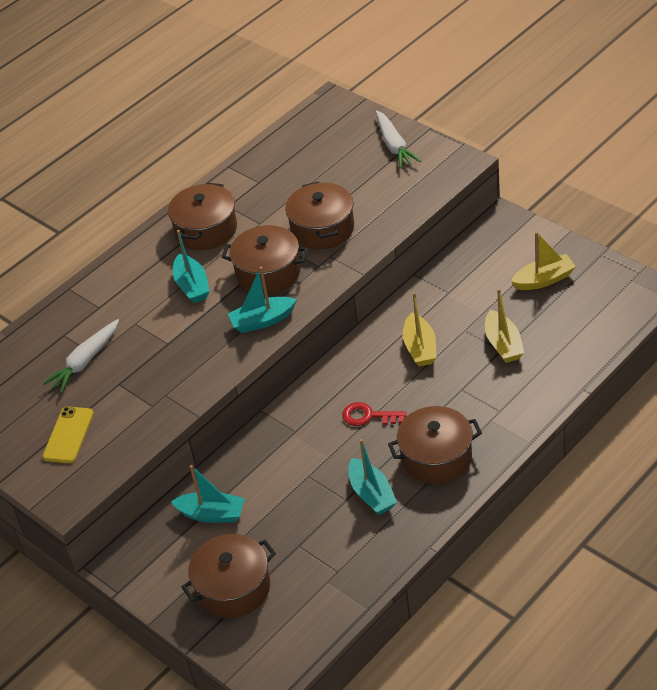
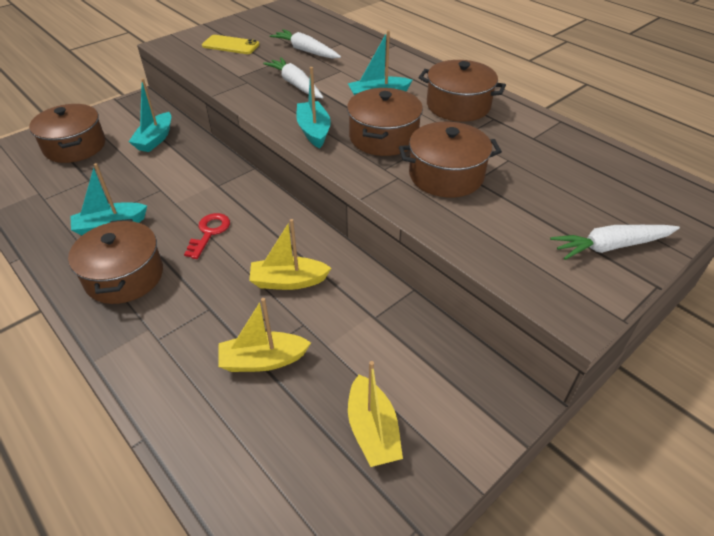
camera: 90 degrees right, 0 degrees up
(169, 353) = (295, 84): none -> white carrot

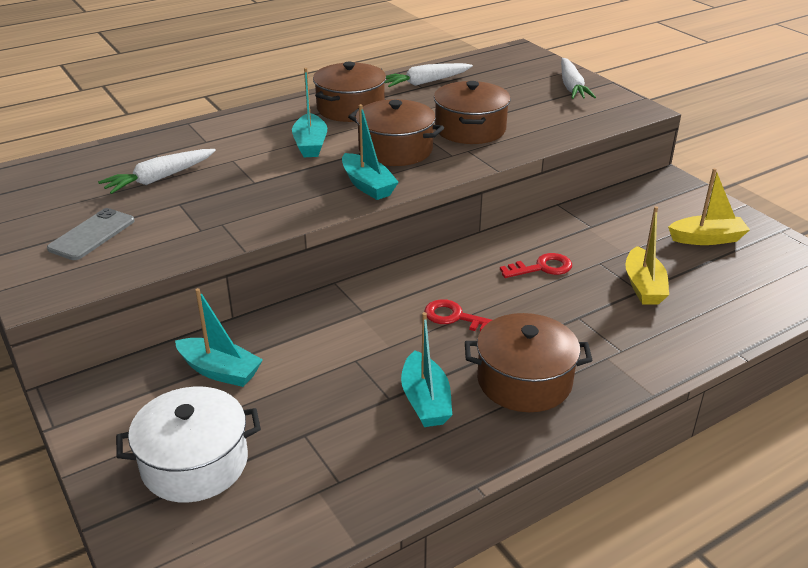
camera: 80 degrees left, 10 degrees down
(75, 146) = (195, 463): brown pot -> white pot
(230, 45) = (92, 235): yellow phone -> grey phone
(288, 281) = (542, 268): yellow boat -> red key
(295, 84) = (251, 190): white carrot -> white carrot (425, 82)
(314, 131) = (367, 185): turquoise boat -> turquoise boat turned 120 degrees counterclockwise

